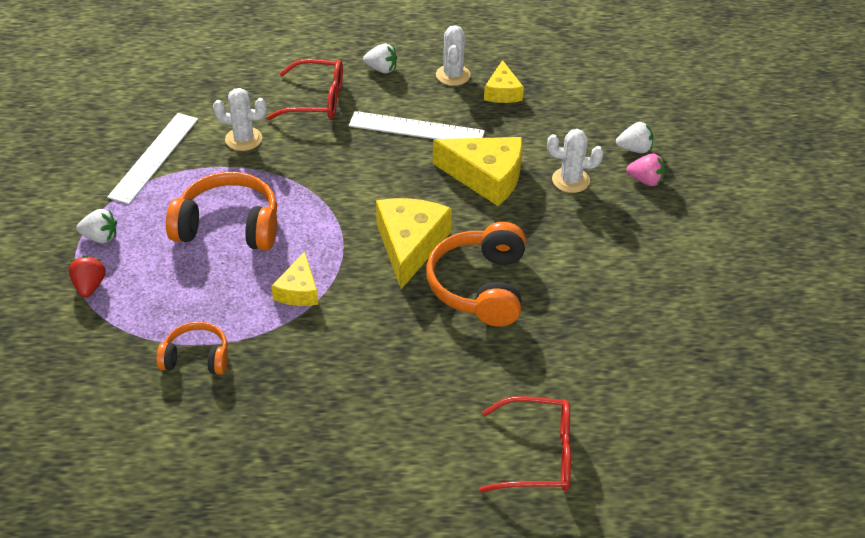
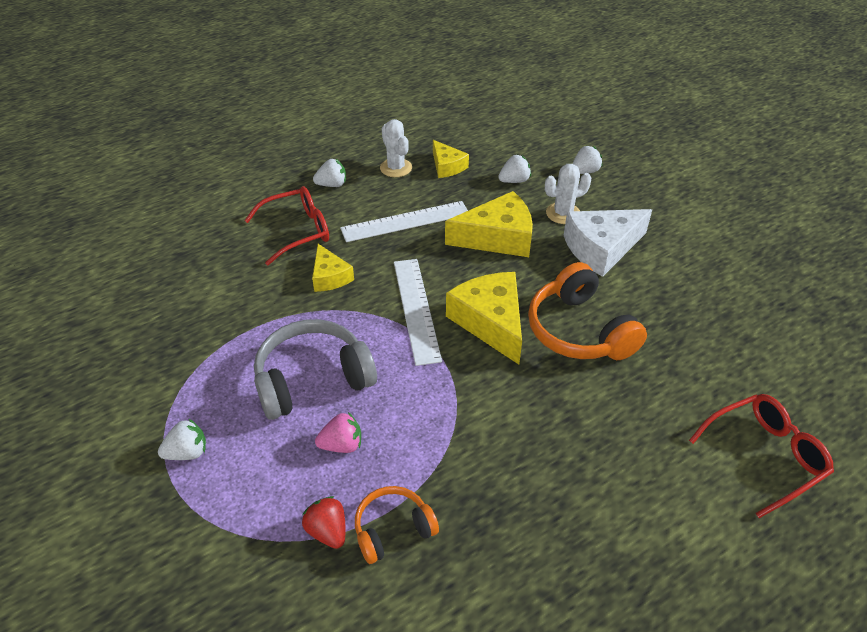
camera: 30 degrees left, 0 degrees up
(89, 286) = (217, 511): red strawberry -> red strawberry (328, 531)
(154, 157) = (182, 345): white ruler -> white ruler (416, 309)
(228, 226) = (312, 379): orange headphones -> grey headphones
(243, 139) = (258, 292): white cactus -> none
(298, 290) = (432, 410): yellow cheese -> yellow cheese (330, 277)
(554, 131) = (514, 181): none -> white strawberry
(574, 227) = (601, 248): none -> white cheese
(645, 180) = (615, 191): pink strawberry -> pink strawberry (342, 445)

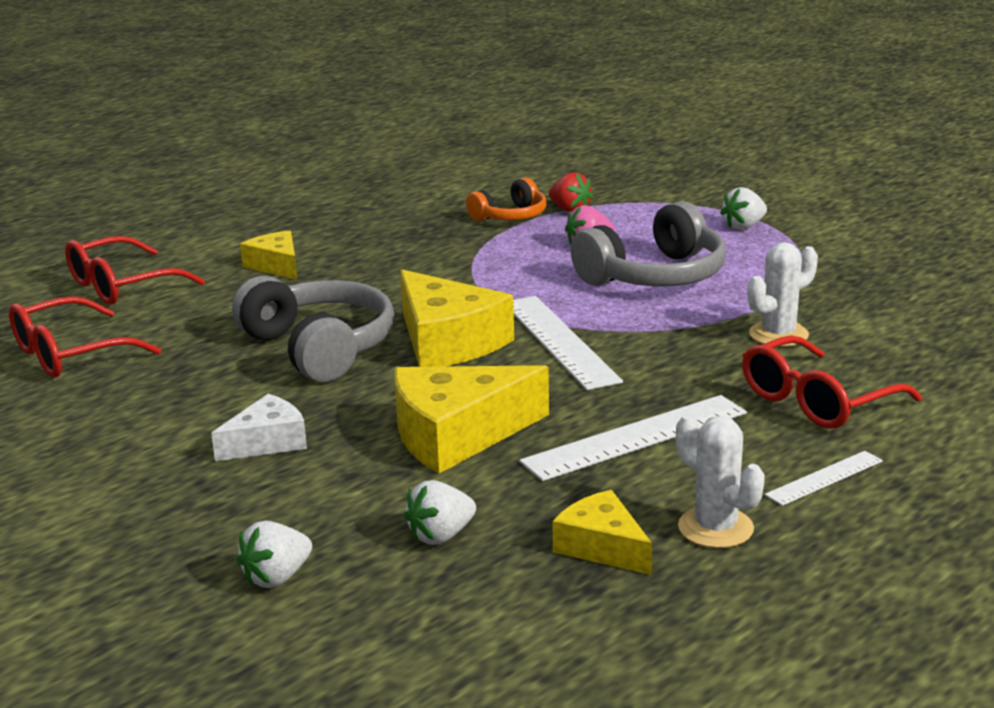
camera: 170 degrees right, 20 degrees down
(330, 277) = (711, 357): yellow cheese -> yellow cheese (276, 265)
(332, 185) = (824, 478): white strawberry -> white ruler
(563, 213) = (334, 487): white cactus -> white cactus (778, 334)
(579, 330) = (320, 348): orange headphones -> grey headphones
(601, 248) = (267, 442): white cheese -> white cheese, size x0.58
(760, 355) = (69, 354): none -> red glasses

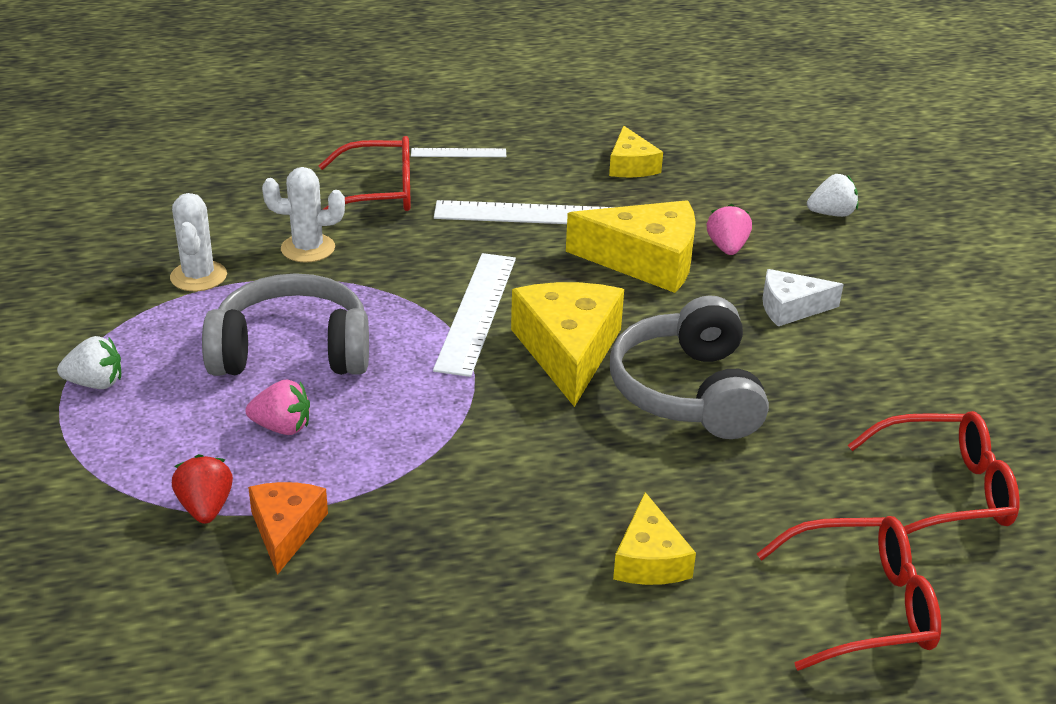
camera: 150 degrees left, 10 degrees up
(381, 480) = (727, 248): none -> pink strawberry
(440, 536) = (717, 202): white strawberry -> none
(510, 216) = (286, 530): orange headphones -> orange cheese
(715, 528) = (558, 152): white cactus -> white cactus (198, 276)

